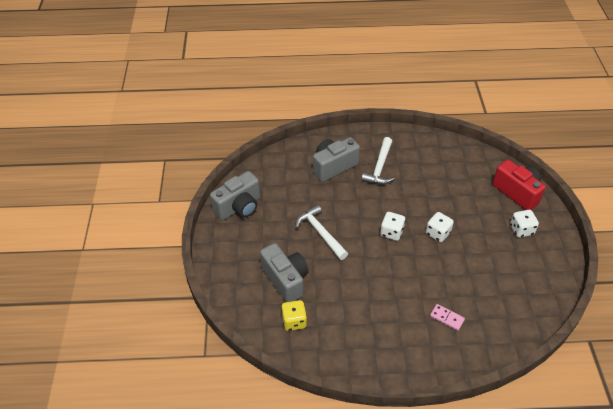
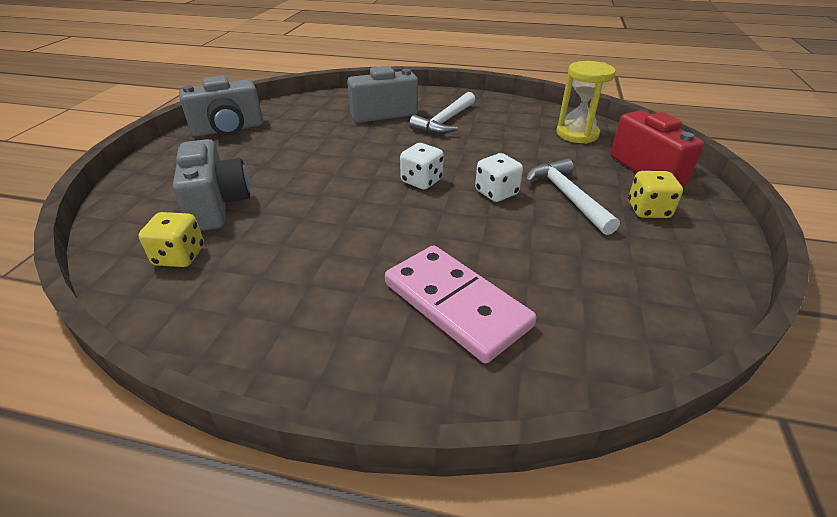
camera: 15 degrees right, 10 degrees down
(320, 233) = (314, 166): white hammer -> white hammer (567, 196)
(447, 318) = (455, 304): pink domino -> pink domino, size x2.24
(467, 165) = (577, 134): none -> yellow hourglass
(521, 230) = (648, 210): white dice -> yellow dice

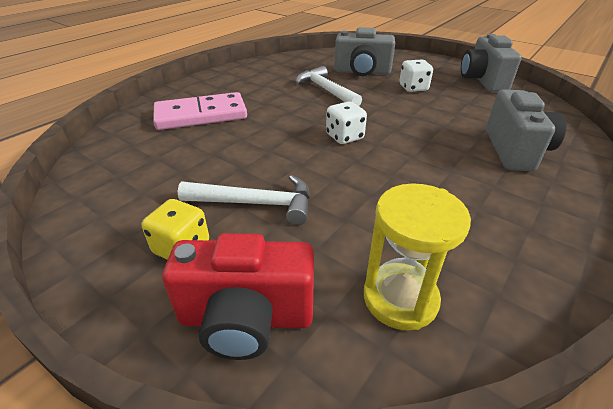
camera: 115 degrees right, 0 degrees up
(180, 256) = (317, 63): yellow dice -> none
(445, 121) = (482, 185): white hammer -> white hammer (326, 90)
(496, 193) = (297, 166): white dice -> white dice (413, 88)

